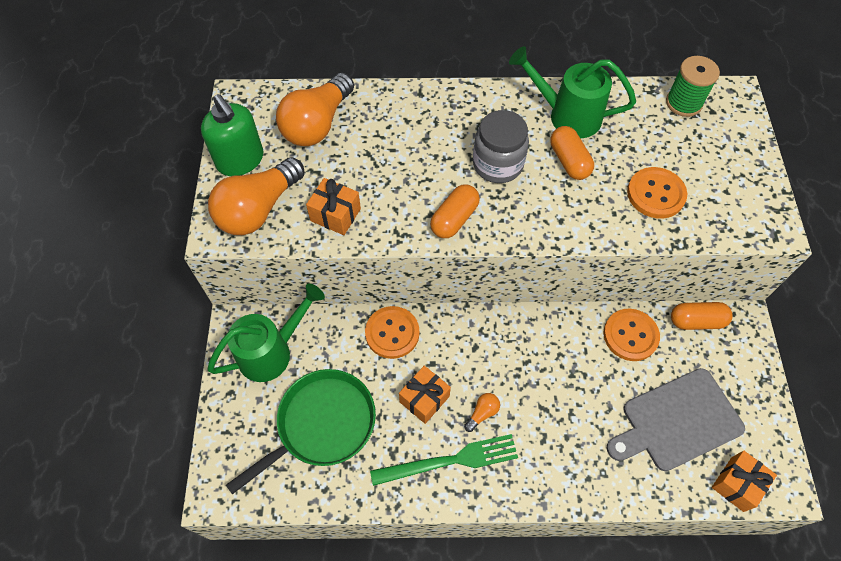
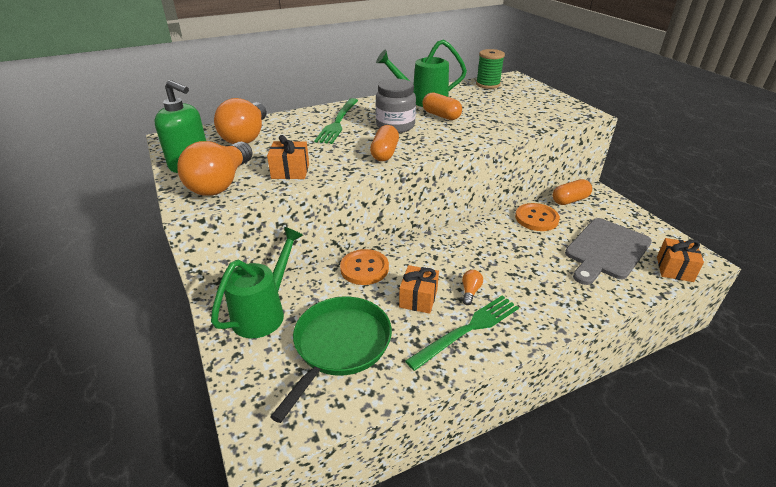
camera: 25 degrees left, 25 degrees down
(433, 130) = (338, 122): none -> green fork
(656, 194) = (507, 116): orange button -> none

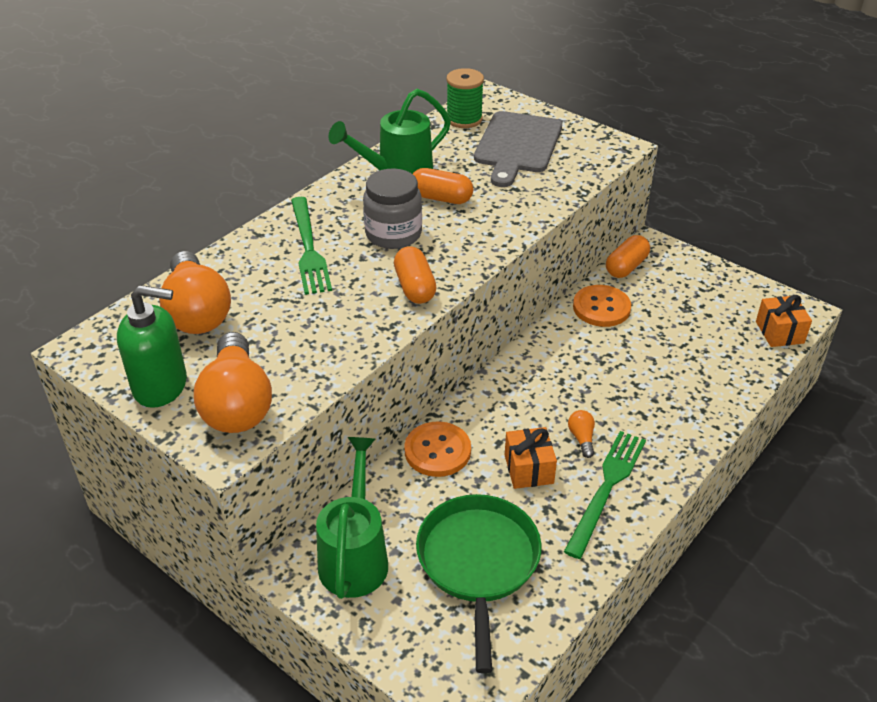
camera: 25 degrees left, 5 degrees up
(290, 171) = (314, 355): orange gift -> none
(606, 250) = (699, 330): grey cutting board -> grey cutting board (517, 146)

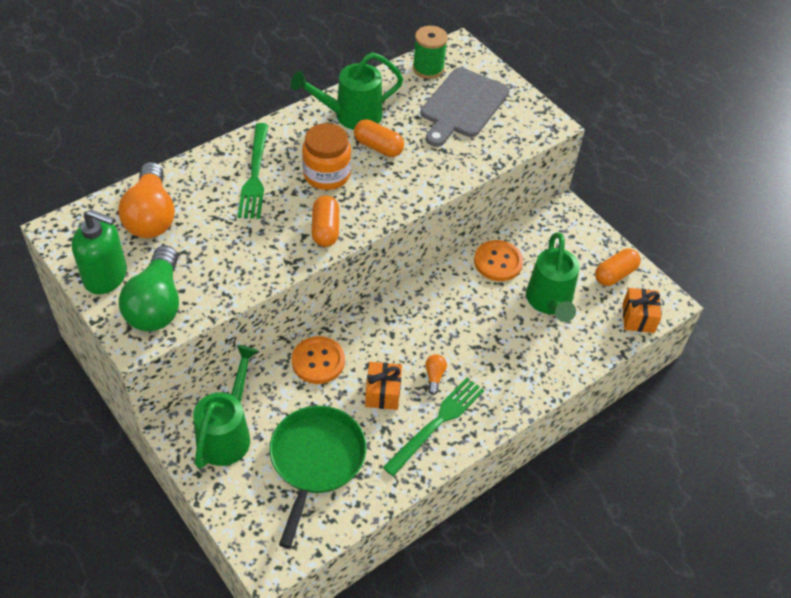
camera: 10 degrees right, 10 degrees up
(237, 404) = (157, 304): orange light bulb -> green light bulb
(393, 234) = (326, 175): grey jar -> orange jar
(626, 267) = (535, 227): orange capsule -> orange capsule (615, 274)
(676, 335) = (549, 302): none -> green watering can

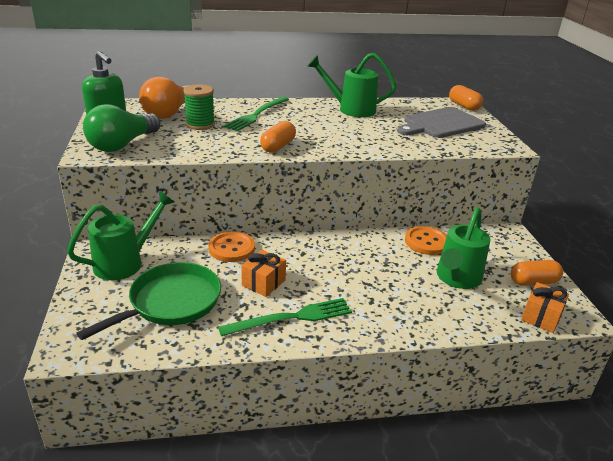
camera: 30 degrees right, 20 degrees down
(326, 175) = (306, 126): orange jar -> none
(378, 147) = (357, 125): orange capsule -> orange capsule (464, 106)
(428, 68) = (428, 105): green spool -> green spool (200, 124)
(434, 376) = (315, 288): orange light bulb -> none

